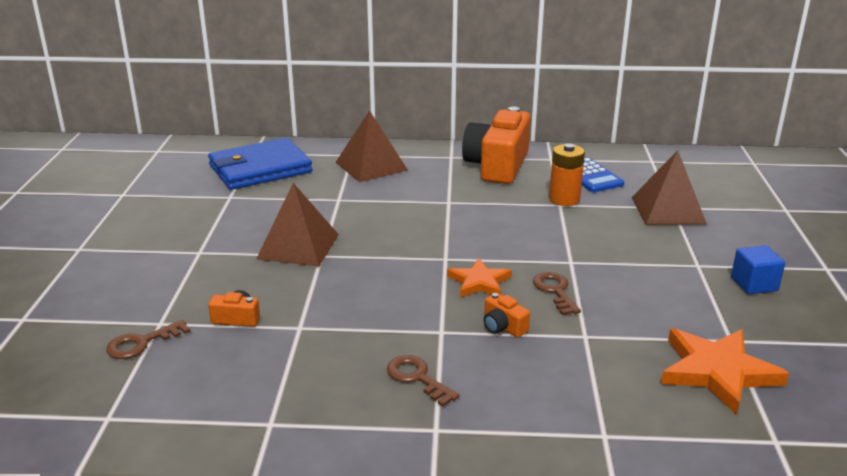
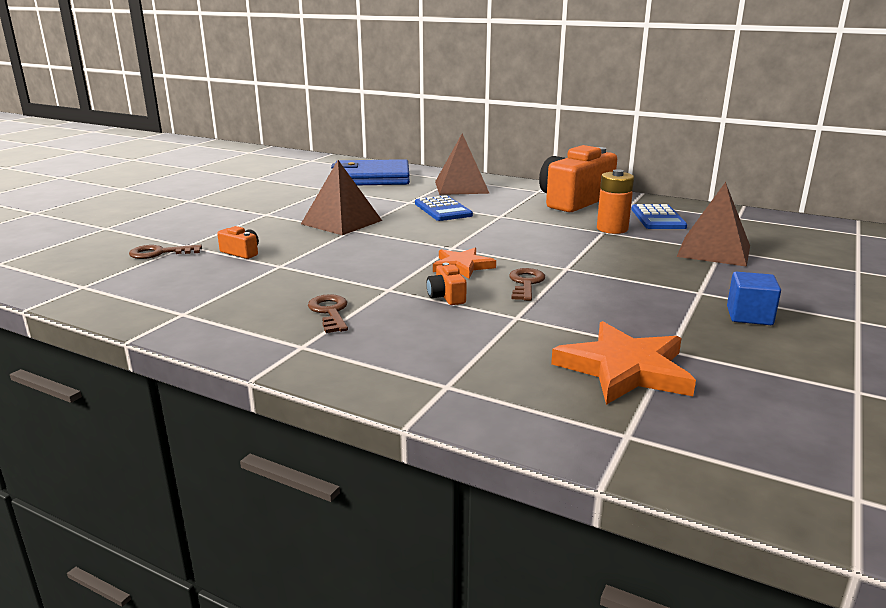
camera: 25 degrees right, 5 degrees down
(385, 205) = (443, 209): none -> blue calculator

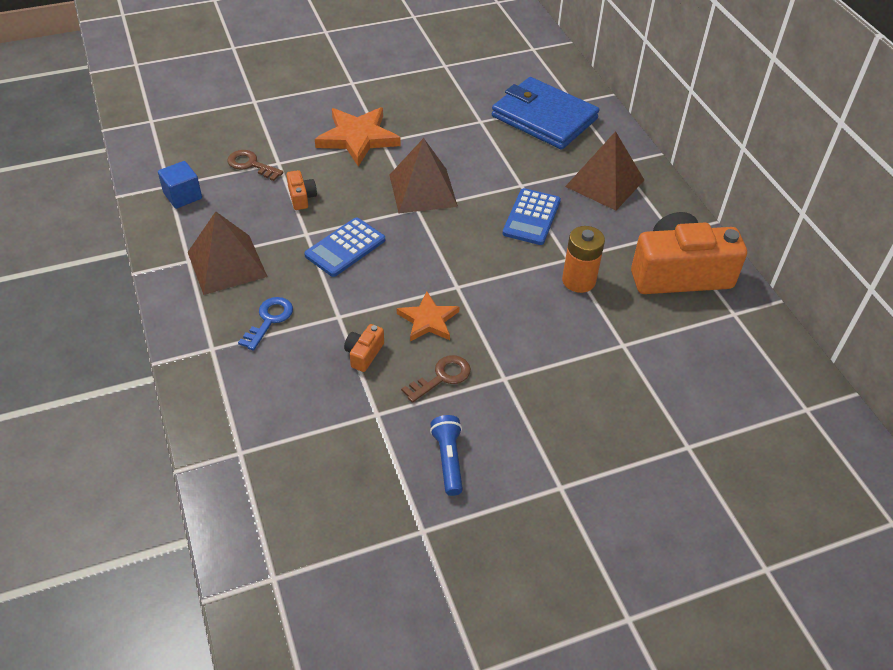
camera: 40 degrees right, 25 degrees up
(330, 312) = (269, 320): brown key -> blue key
(612, 229) = (638, 346): orange battery -> orange battery (578, 281)
(612, 313) = (448, 460): none -> blue flashlight
(625, 369) = (362, 524): orange star -> orange star (358, 138)
(657, 218) = (714, 356): blue calculator -> blue calculator (345, 247)
(714, 251) = (676, 443): brown pyramid -> brown pyramid (227, 264)
(749, 316) = (547, 544): blue cube -> blue cube (183, 196)

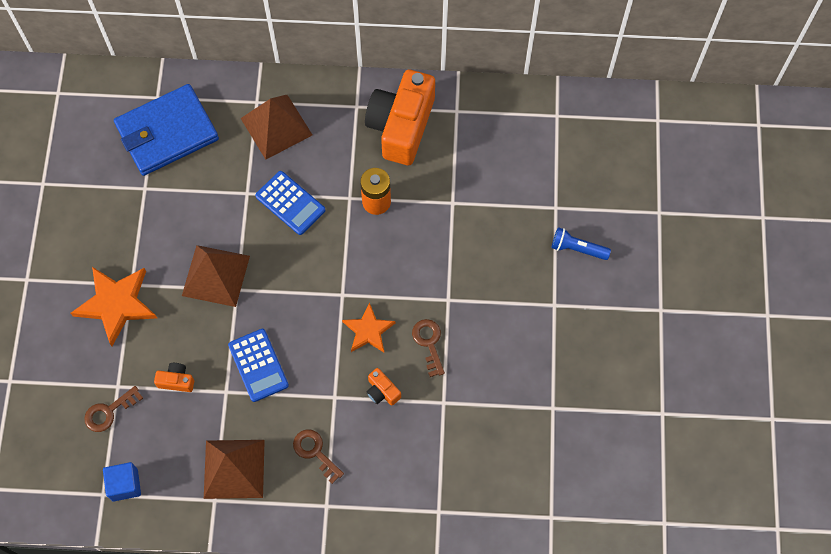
camera: 65 degrees left, 20 degrees up
(269, 320) = (315, 452): blue key -> brown key
(448, 460) = (503, 368): blue flashlight -> blue flashlight (577, 248)

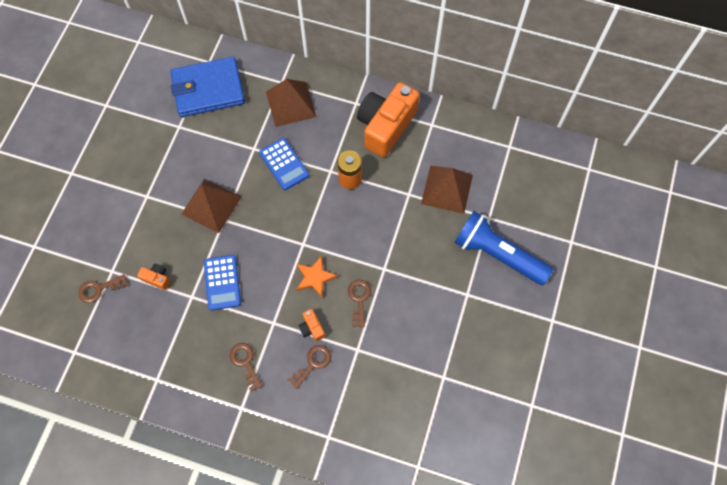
camera: 15 degrees right, 0 degrees up
(116, 304) = (131, 208): orange star -> none
(125, 484) = (93, 349): blue cube -> none
(234, 469) = (179, 359): brown pyramid -> brown pyramid (447, 189)
(396, 432) = (313, 363): none -> brown key
(577, 248) = (498, 254): blue flashlight -> blue flashlight, size x2.06

